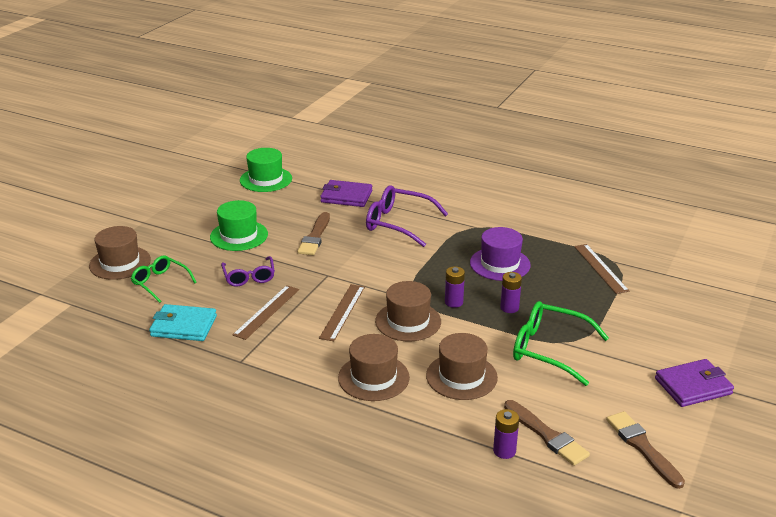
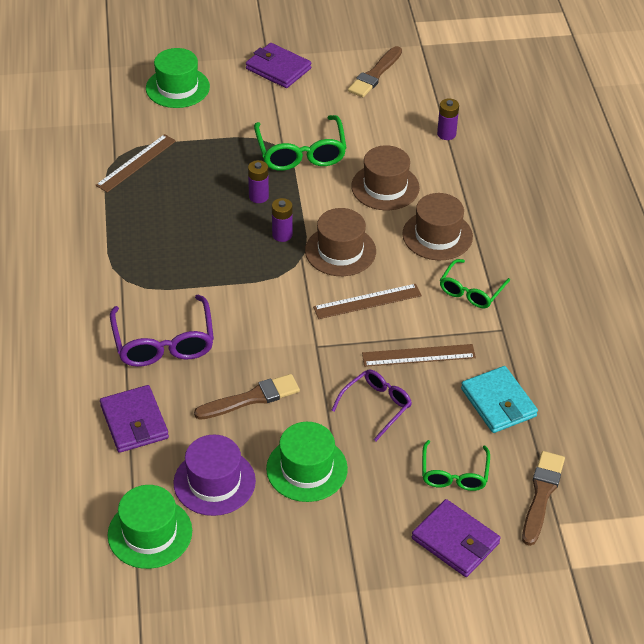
camera: 125 degrees left, 15 degrees up
(120, 263) = (455, 541): brown hat -> purple wallet
(295, 365) = (471, 291): none -> green glasses
(500, 264) = (185, 231): purple hat -> purple hat (214, 482)
(547, 435) = (408, 120): brown brush -> brown brush (541, 494)
(696, 319) = (177, 87): none -> green hat

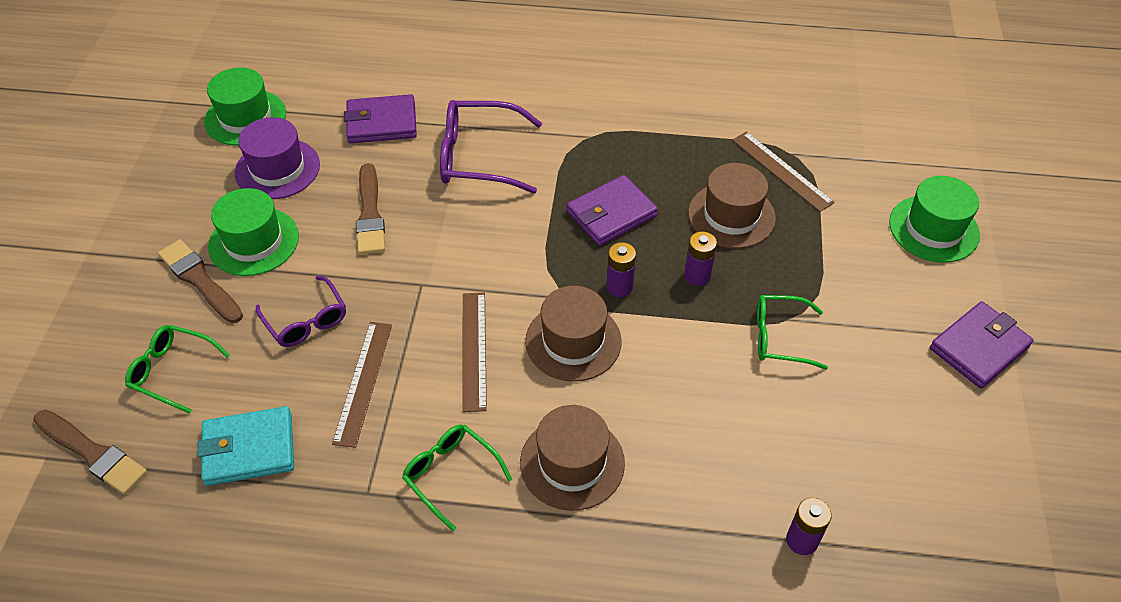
camera: 105 degrees right, 5 degrees up
(301, 153) = (780, 338): green glasses -> green glasses, size x0.63
(375, 74) = (965, 474): brown brush -> brown brush (199, 280)
(385, 187) = (689, 422): brown hat -> brown hat (731, 215)
(455, 541) = (88, 348): purple wallet -> purple wallet (611, 214)

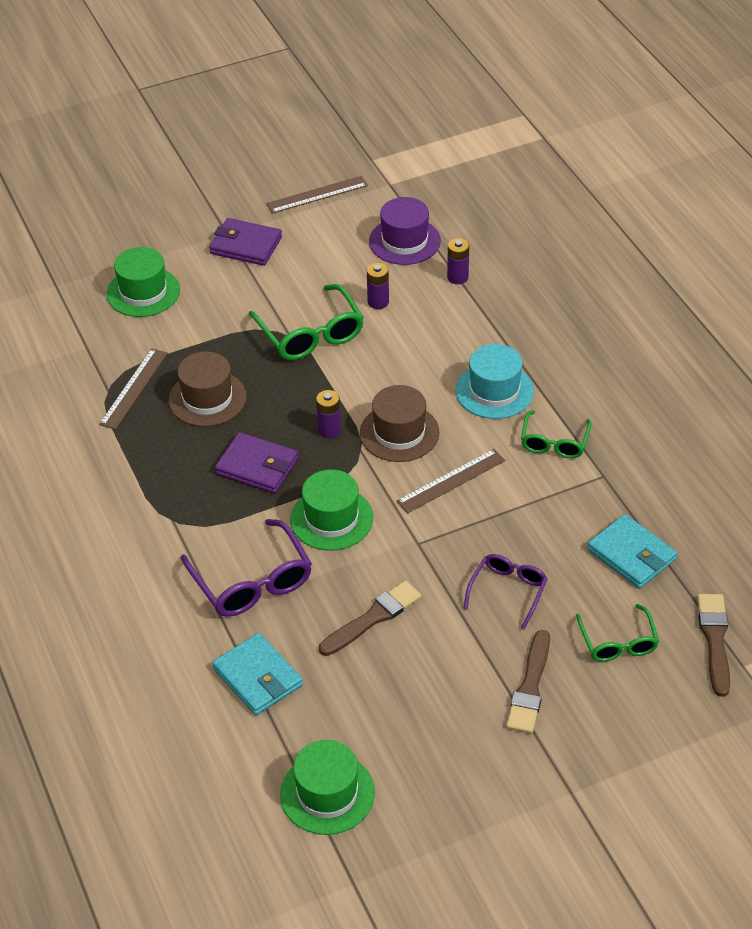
camera: 120 degrees left, 5 degrees down
(254, 241) = (464, 678): green hat -> green hat (331, 518)
(277, 169) = (372, 719): purple hat -> purple hat (404, 241)
(363, 382) = (529, 525): brown ruler -> brown ruler (317, 194)
(381, 123) = (258, 677): purple wallet -> turquoise wallet
(572, 463) = (494, 391): brown hat -> turquoise hat
(697, 276) = (286, 394): purple battery -> purple battery (378, 302)
(780, 338) = (311, 334): green glasses -> green glasses, size x1.58

